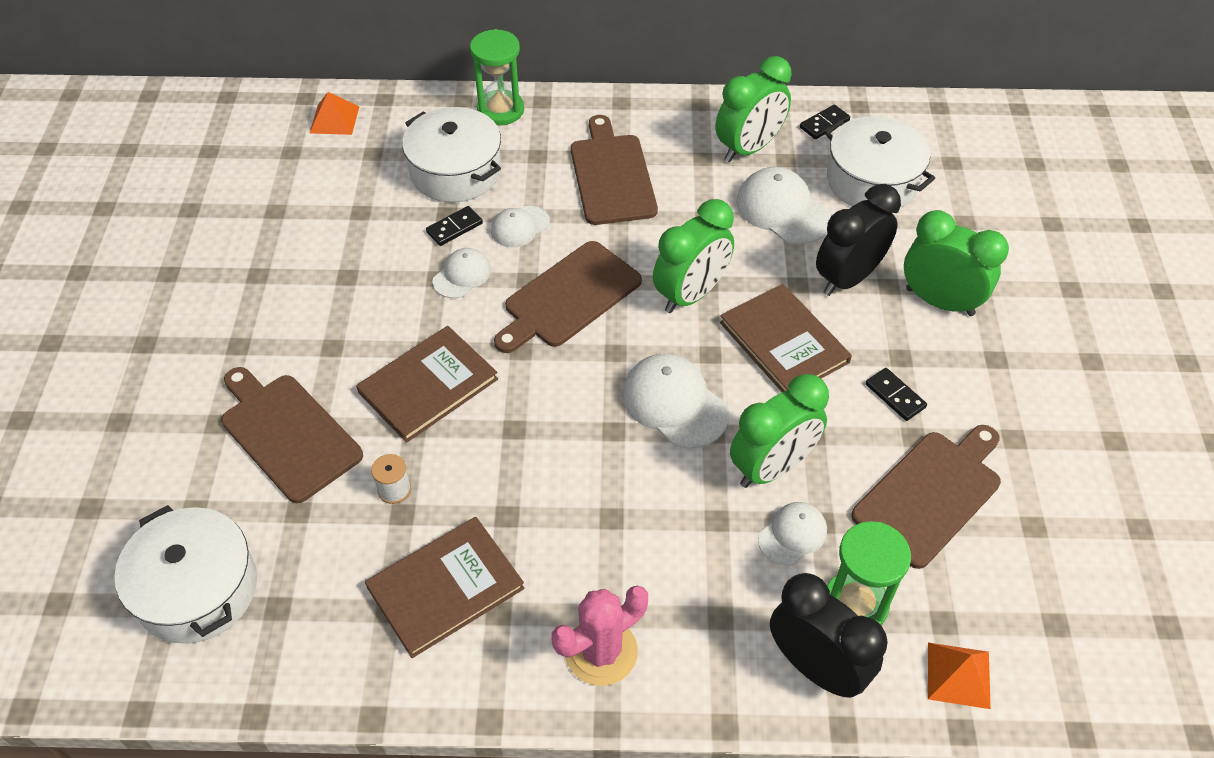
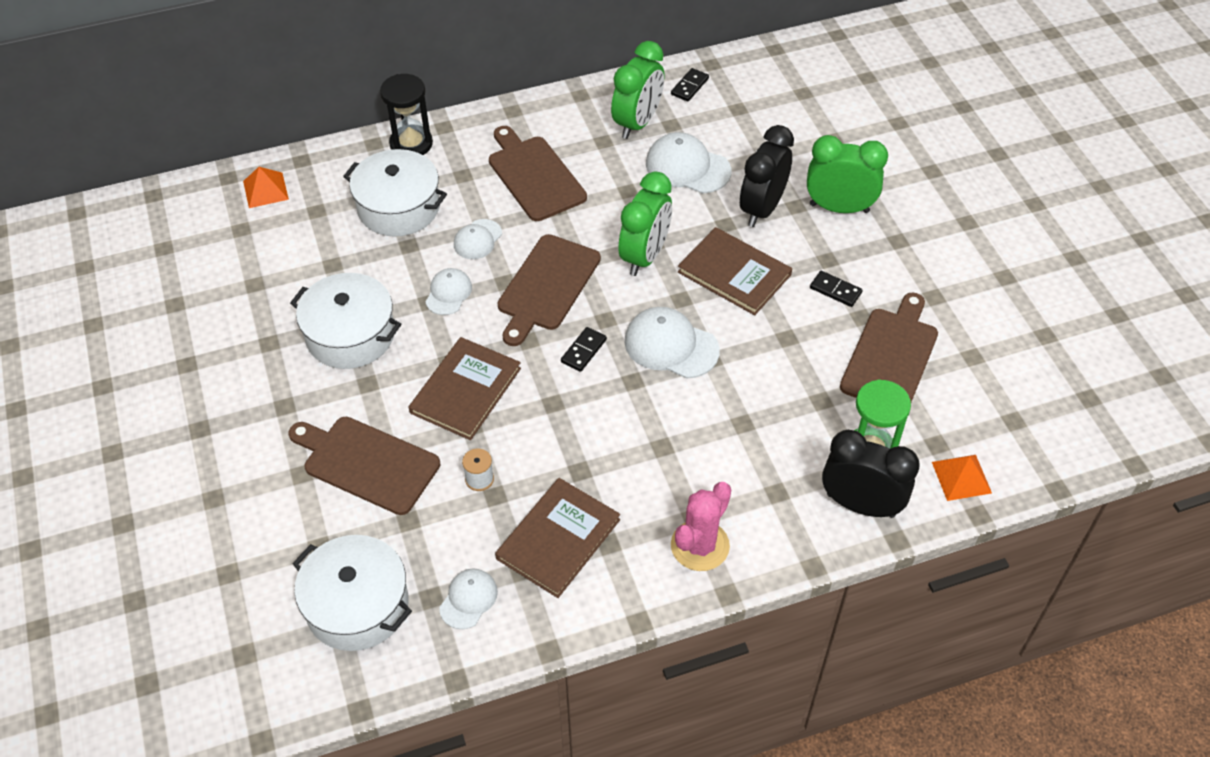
camera: 20 degrees left, 0 degrees up
(454, 228) = (422, 255): black domino -> black domino (583, 351)
(500, 110) = (411, 144): green hourglass -> black hourglass
(772, 468) = (767, 372): green clock -> none
(792, 535) = (803, 416): white cap -> white cap (468, 599)
(872, 181) = (748, 124): white pot -> white pot (350, 335)

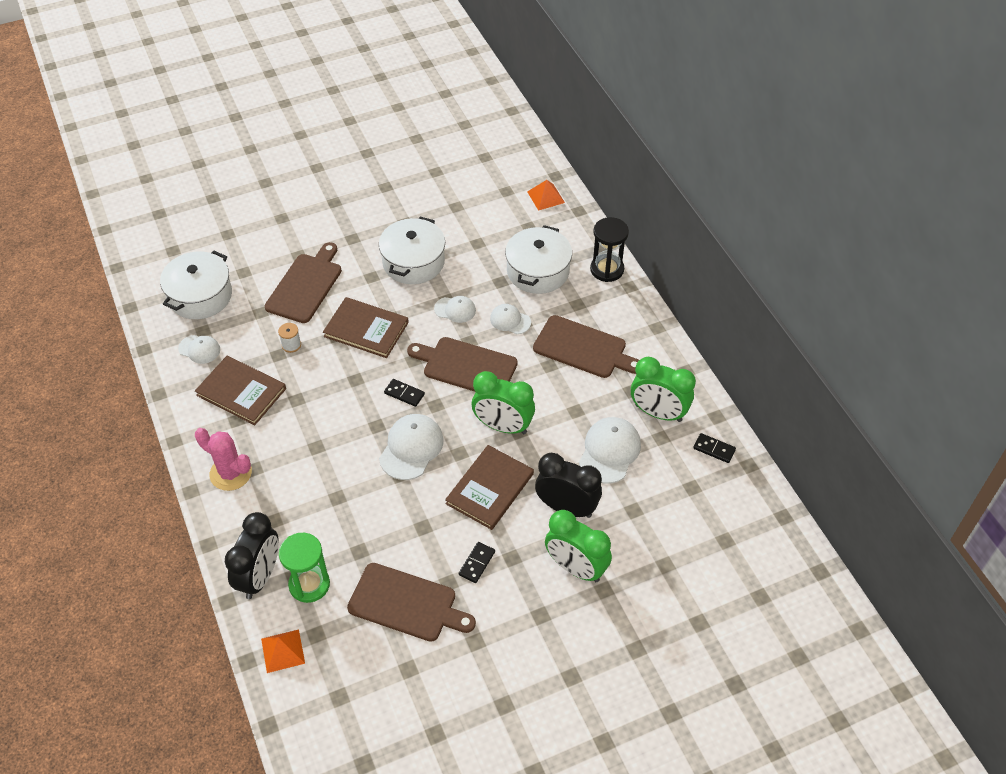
camera: 85 degrees right, 0 degrees up
(534, 176) = (583, 348): brown cutting board -> brown cutting board turned 60 degrees clockwise
(839, 208) = (576, 568): green clock -> green clock turned 120 degrees clockwise

